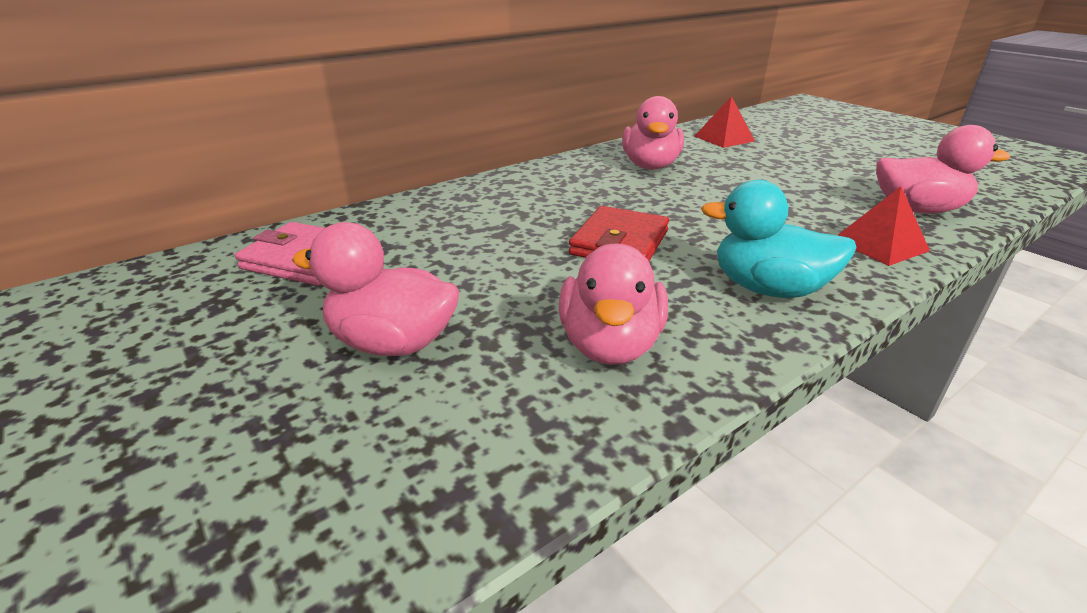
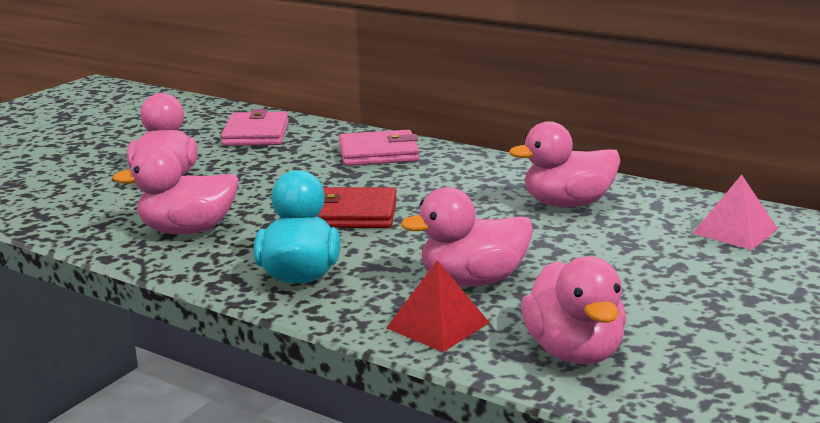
camera: 70 degrees right, 10 degrees down
(462, 207) = (378, 153): none -> pink wallet
(724, 138) = (735, 231): red pyramid -> pink pyramid
(793, 219) = (473, 281): none -> pink duck

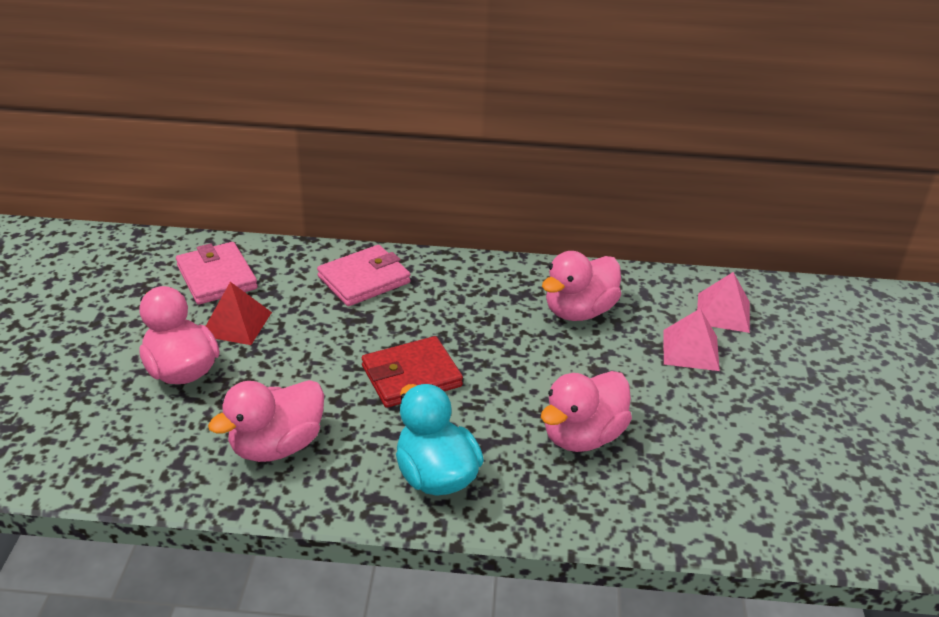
camera: 30 degrees left, 15 degrees up
(438, 325) = (599, 501): red pyramid -> red pyramid (236, 323)
(574, 352) = (718, 497): pink duck -> none
(664, 249) = (690, 350): none -> pink pyramid

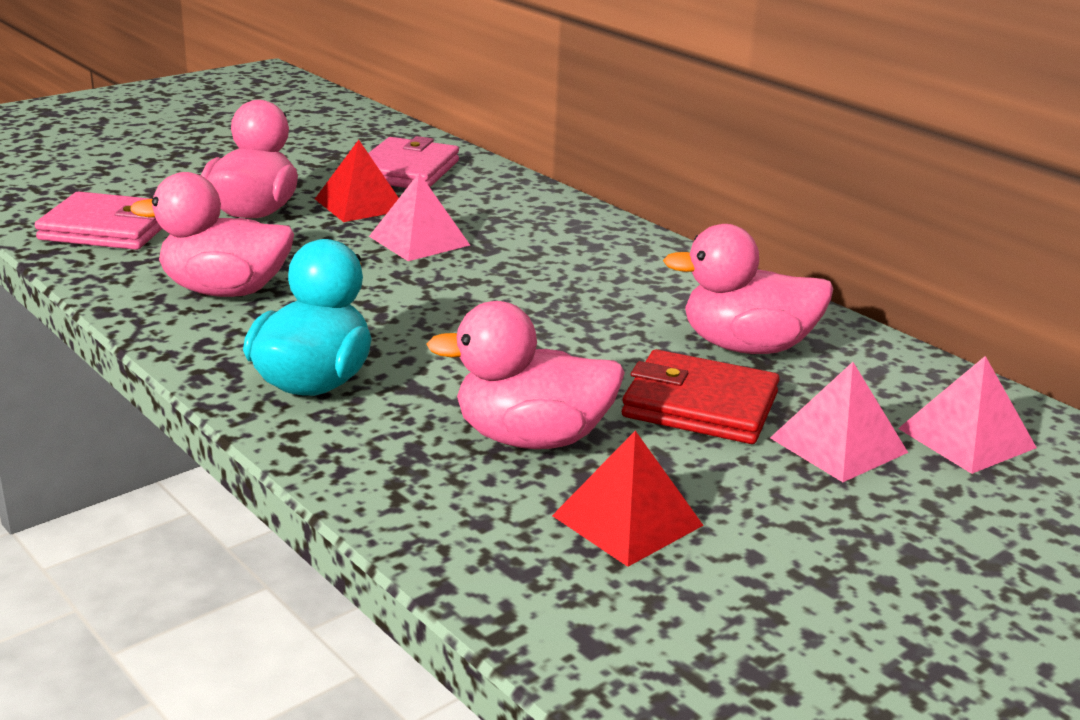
camera: 45 degrees right, 10 degrees down
(319, 333) = (419, 240): none -> pink pyramid
(364, 280) = (542, 225): pink wallet -> pink wallet (108, 229)
(411, 376) = (443, 306): red wallet -> red wallet (700, 405)
(684, 454) = (627, 520): none -> red pyramid

